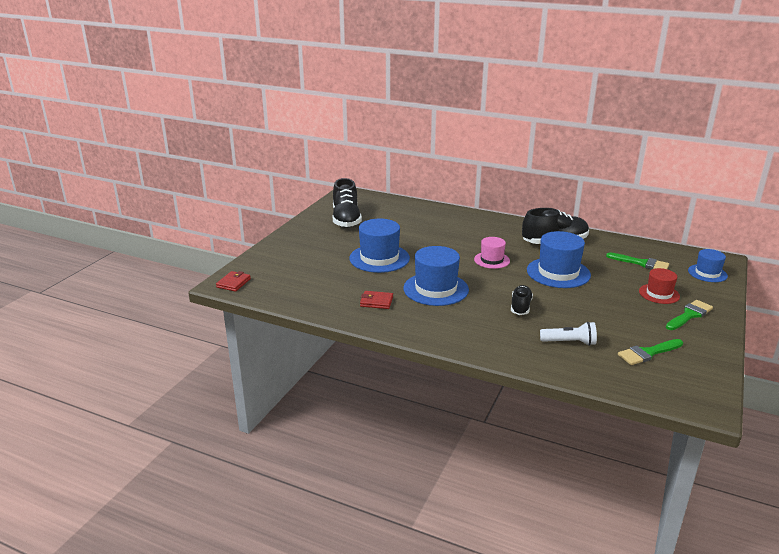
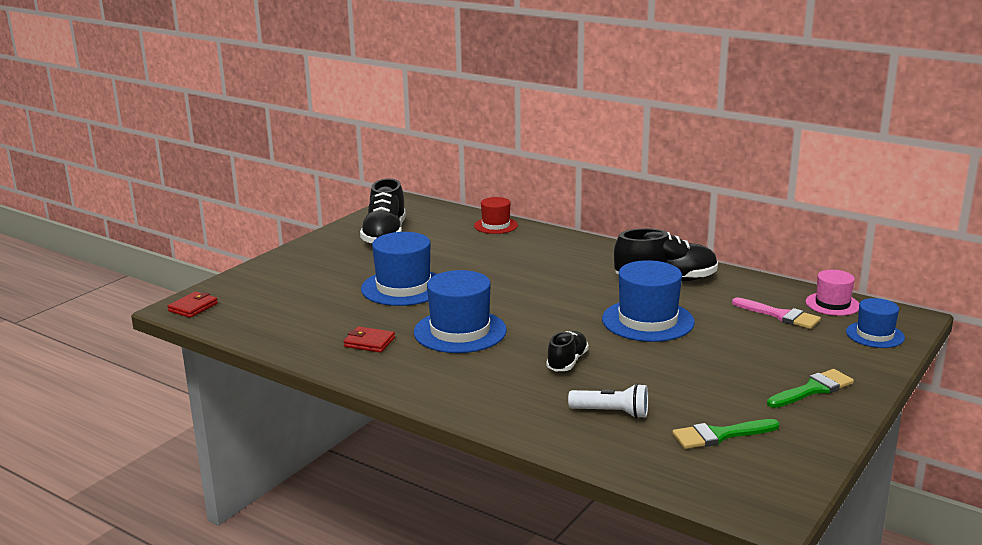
camera: 10 degrees right, 5 degrees down
(492, 260) = (560, 299): pink hat -> pink hat (832, 304)
(641, 263) = (780, 315): green brush -> pink brush
(659, 294) = (783, 358): red hat -> red hat (496, 225)

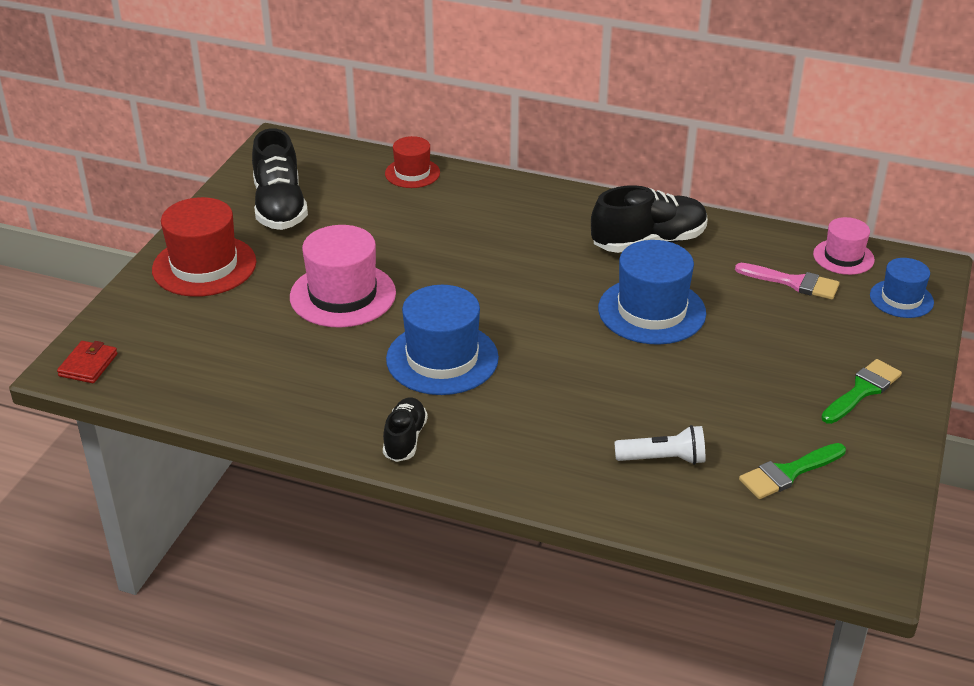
camera: 15 degrees left, 15 degrees up
(310, 262) = (204, 266): none -> red hat
(369, 342) = (341, 392): red wallet -> none
(403, 287) = (343, 295): blue hat -> pink hat
(567, 362) = (585, 389): black shoe -> black shoe (405, 439)

